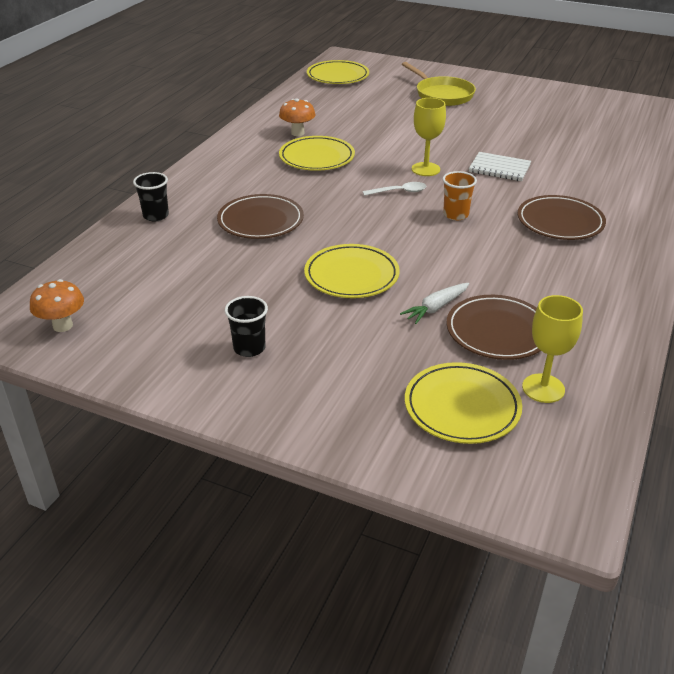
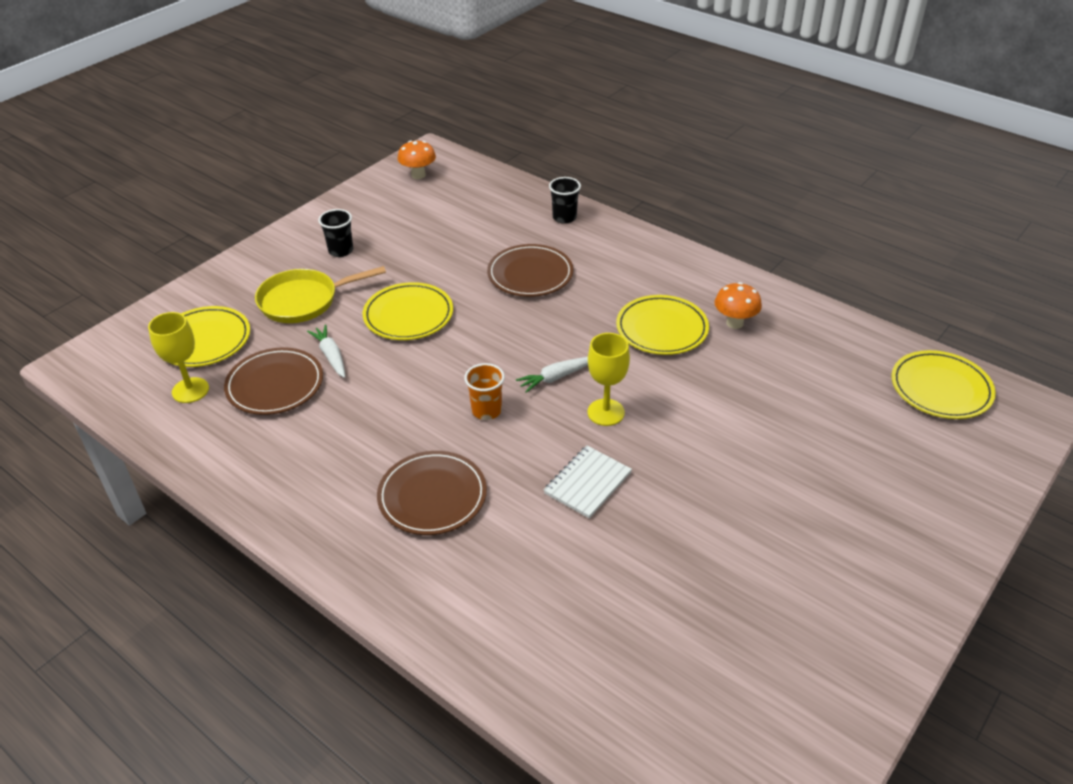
camera: 105 degrees right, 5 degrees up
(399, 192) = (556, 378): white spoon -> white carrot
(442, 95) = (860, 491): yellow pan -> yellow pan (304, 301)

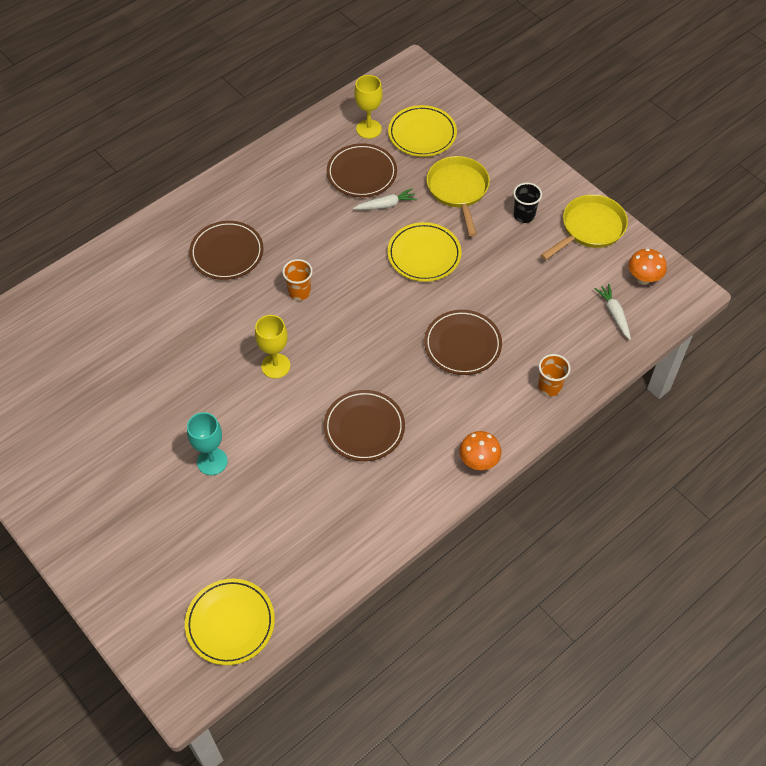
camera: 100 degrees right, 15 degrees up
(356, 208) = (589, 228): none -> yellow pan
(556, 378) = (323, 341): white carrot -> white carrot (614, 314)
(564, 217) = (549, 387): black cup -> orange cup
(587, 483) = (209, 341): white notebook -> none
(662, 329) = (364, 428): yellow plate -> brown plate
(734, 323) = (358, 486): orange mushroom -> orange mushroom (478, 462)
(761, 443) = (212, 461): none -> turquoise goblet

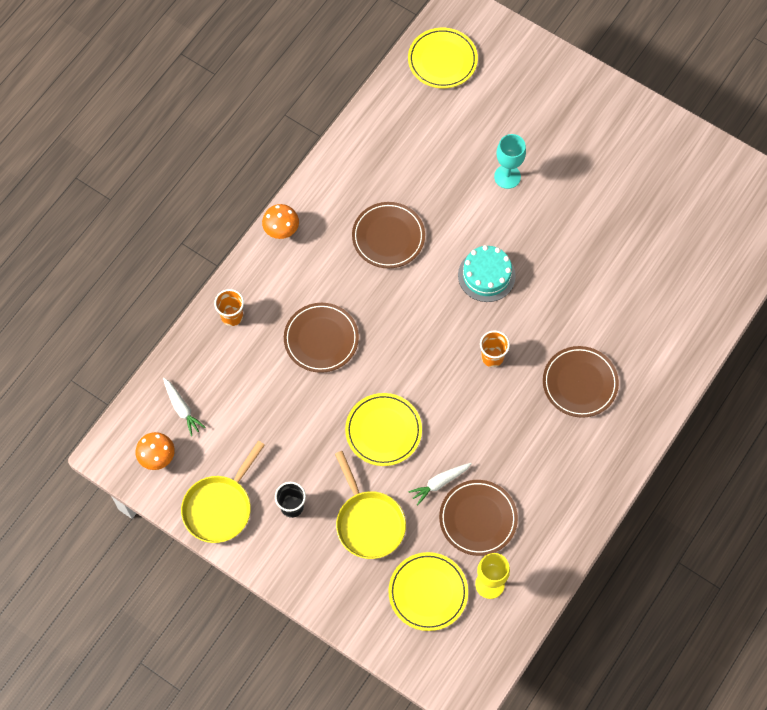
camera: 165 degrees right, 10 degrees up
(275, 366) = (486, 275): yellow goblet -> turquoise cake

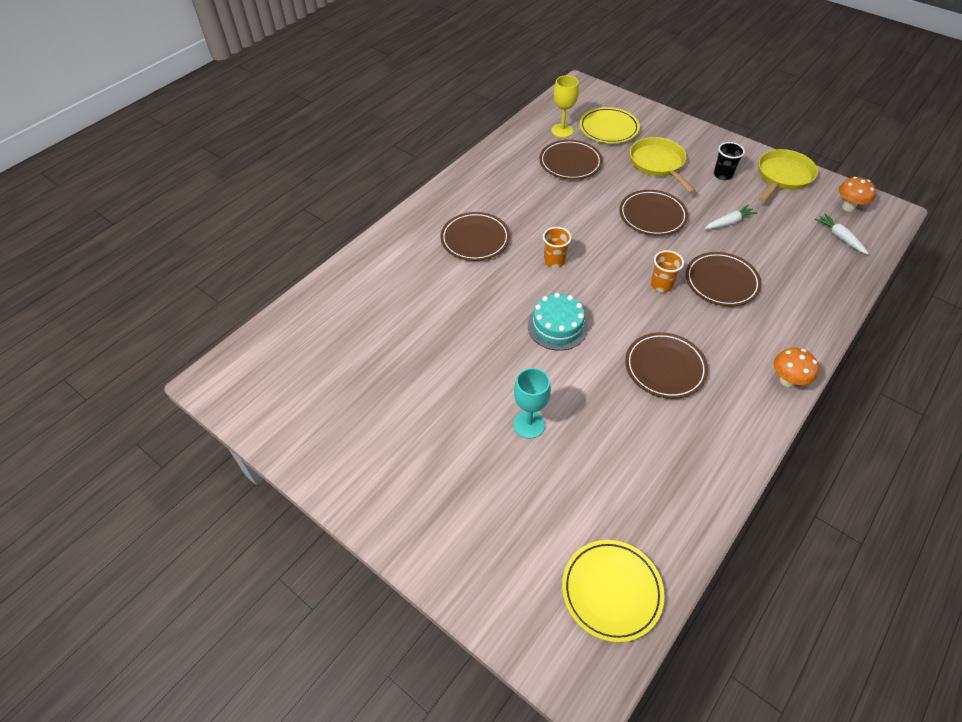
camera: 175 degrees left, 15 degrees down
(232, 316) = (817, 304): orange cup -> orange cup (661, 285)
(383, 431) = (652, 216): yellow plate -> brown plate
(439, 483) = (602, 183): white carrot -> white carrot (729, 222)

